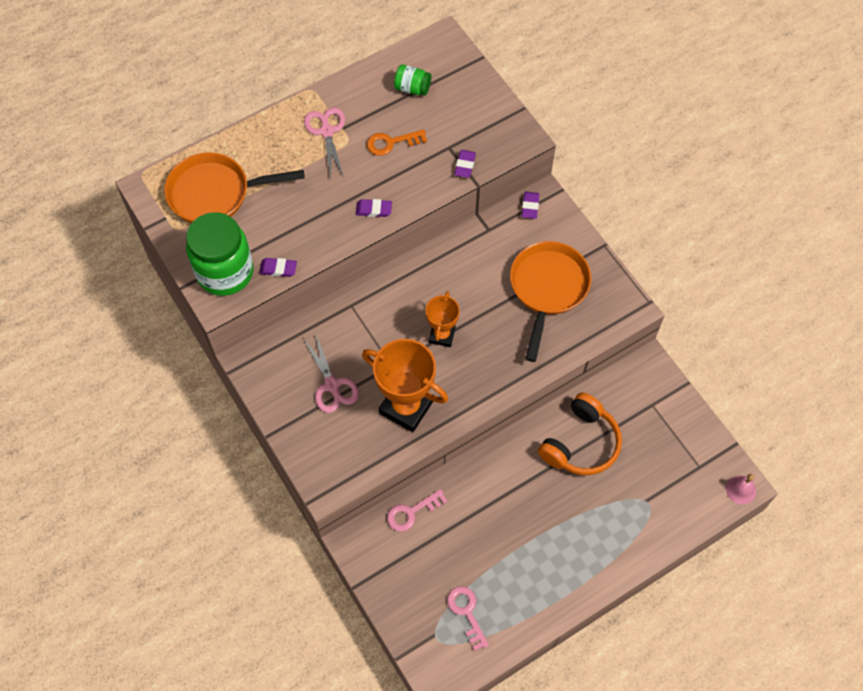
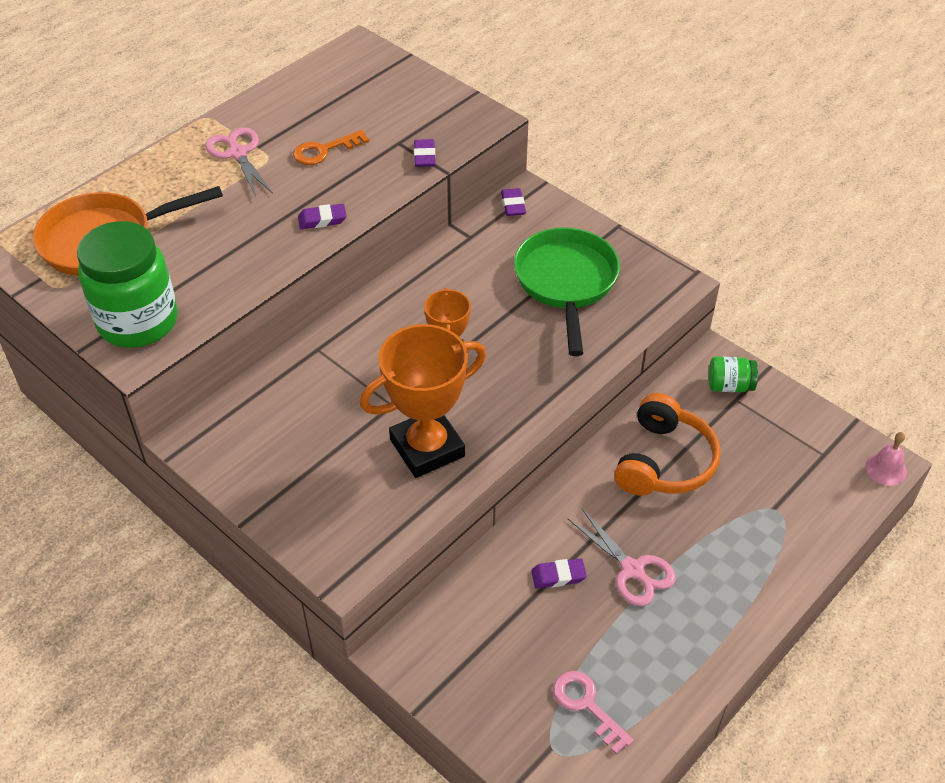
camera: 15 degrees left, 15 degrees down
(278, 269) = (211, 304): purple eraser -> purple eraser (558, 576)
(332, 385) = (317, 444): pink scissors -> pink scissors (632, 570)
(406, 407) = (427, 448): orange trophy -> orange trophy turned 45 degrees counterclockwise
(411, 512) = (468, 595): pink key -> none
(412, 88) = (334, 95): green jar -> green jar (729, 385)
(547, 288) = (566, 282): orange pan -> green pan

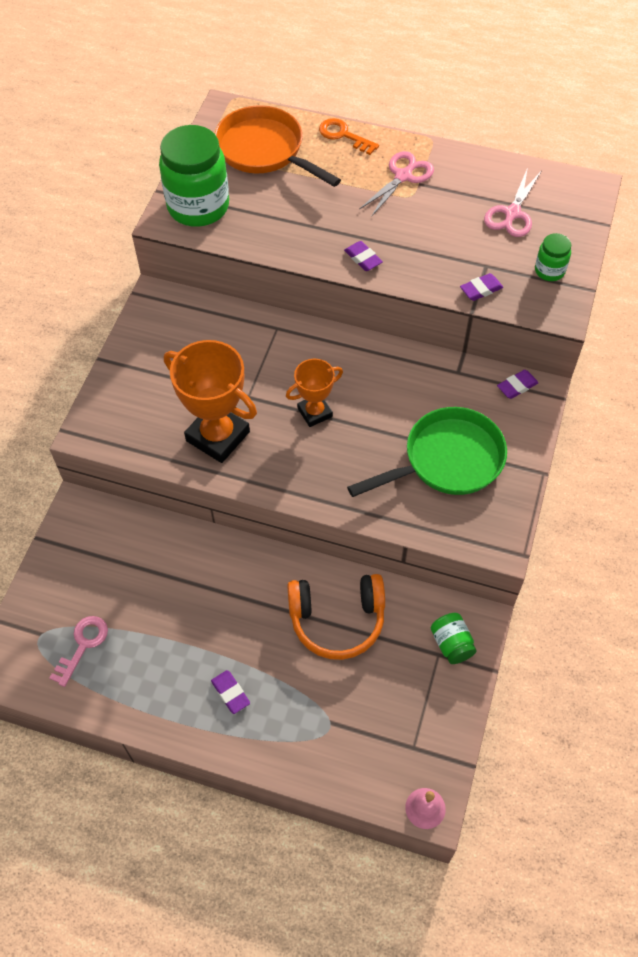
camera: 65 degrees right, 10 degrees up
(324, 150) = (443, 224): orange key -> orange key (343, 135)
(435, 107) = (549, 271): none -> green jar
(558, 576) = (187, 584): purple eraser -> purple eraser (230, 693)
(632, 570) = (216, 634): pink scissors -> pink scissors (512, 213)

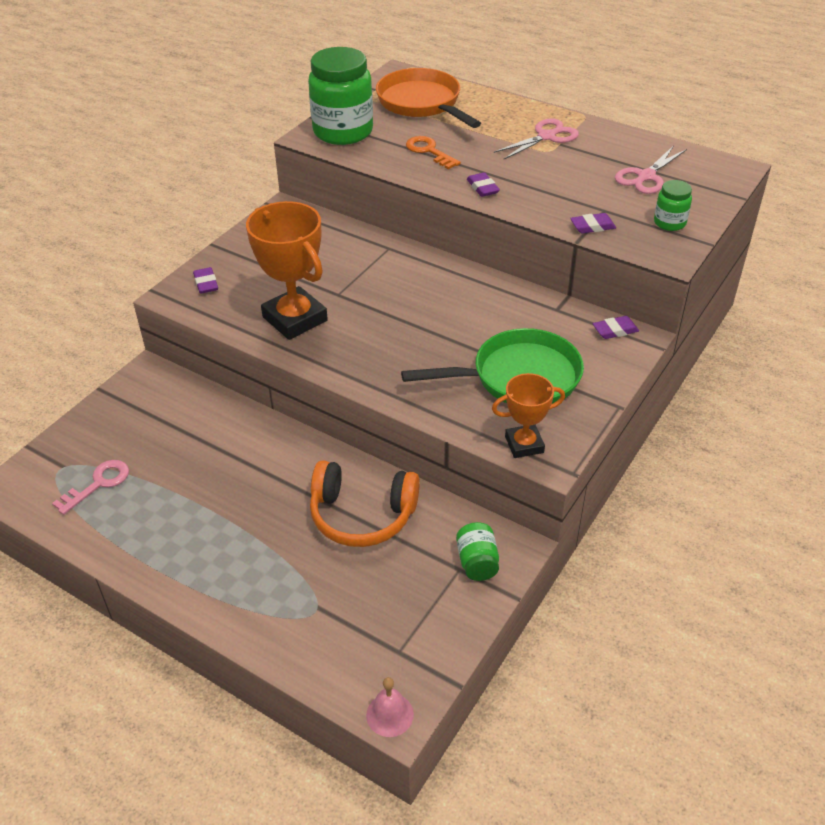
camera: 15 degrees right, 15 degrees down
(230, 693) = (224, 556): purple eraser -> purple eraser (206, 283)
(315, 412) = (398, 317): orange trophy -> orange trophy (524, 444)
(343, 135) = (501, 102): orange key -> orange key (429, 151)

